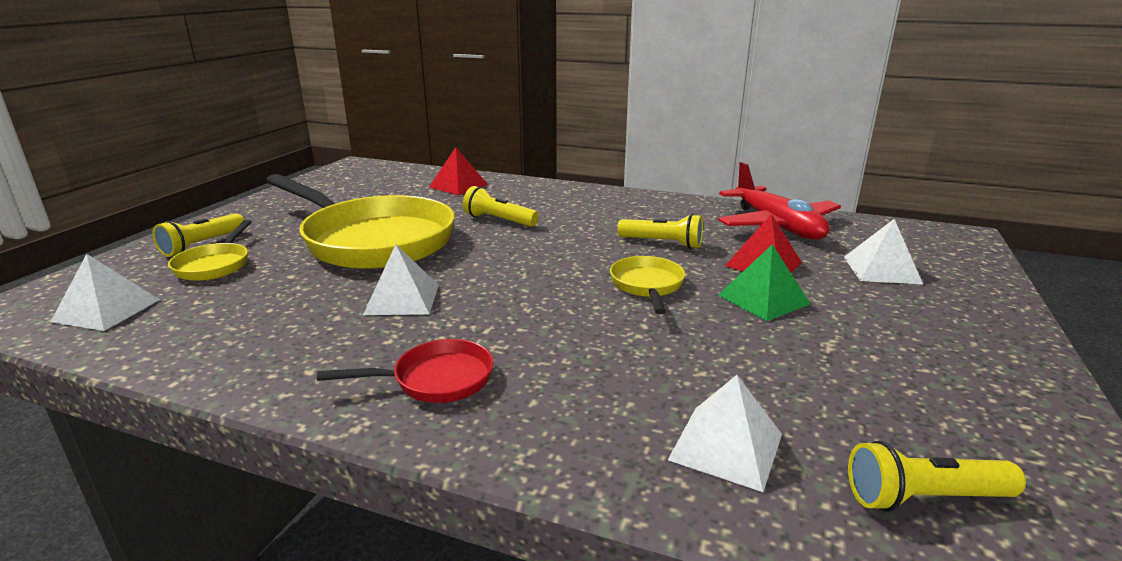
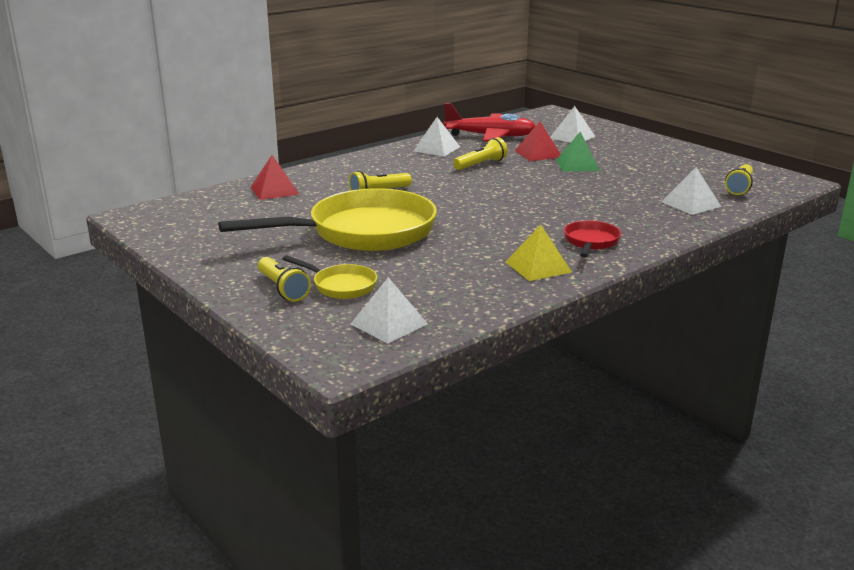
camera: 60 degrees left, 0 degrees up
(311, 359) = (538, 267): none -> yellow pyramid
(402, 299) = (481, 237): white pyramid -> white pyramid (436, 149)
(647, 286) = (534, 181): yellow pan -> none

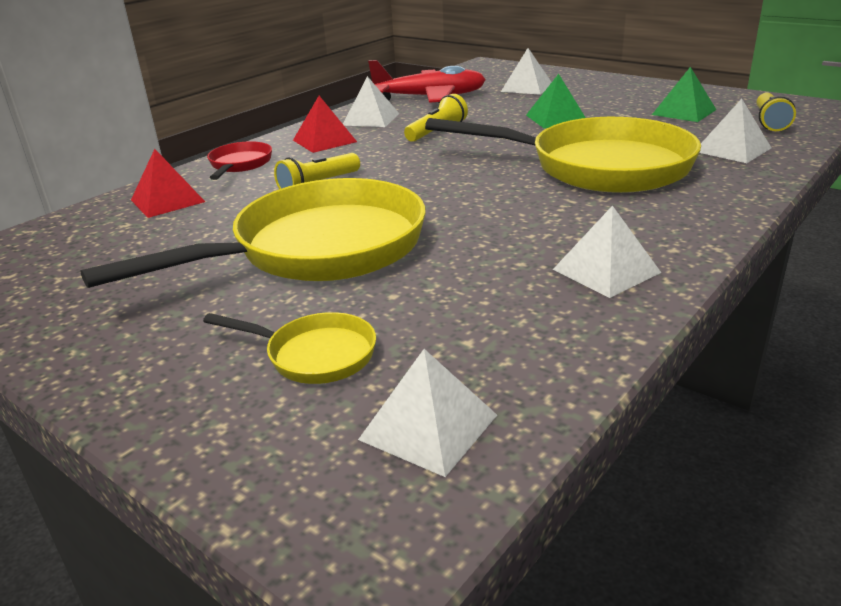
camera: 10 degrees left, 5 degrees up
(282, 289) = (214, 378): yellow flashlight -> none
(538, 154) = (499, 111): red pyramid -> red pyramid (324, 141)
(538, 267) = (606, 271): yellow pyramid -> white pyramid
(581, 204) = (597, 167): none -> yellow pan
(590, 242) = (651, 220): red pan -> red pan (240, 165)
(680, 172) = (684, 112): none -> green pyramid

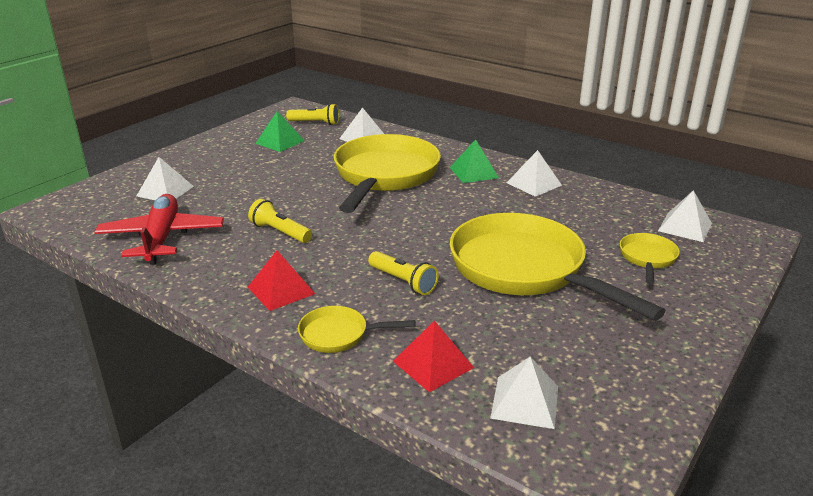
camera: 95 degrees left, 0 degrees up
(240, 165) = (339, 335): red pan -> yellow pan
(371, 119) = (219, 268): white pyramid -> white pyramid (525, 401)
(556, 118) = (270, 183): green pyramid -> green pyramid (473, 172)

